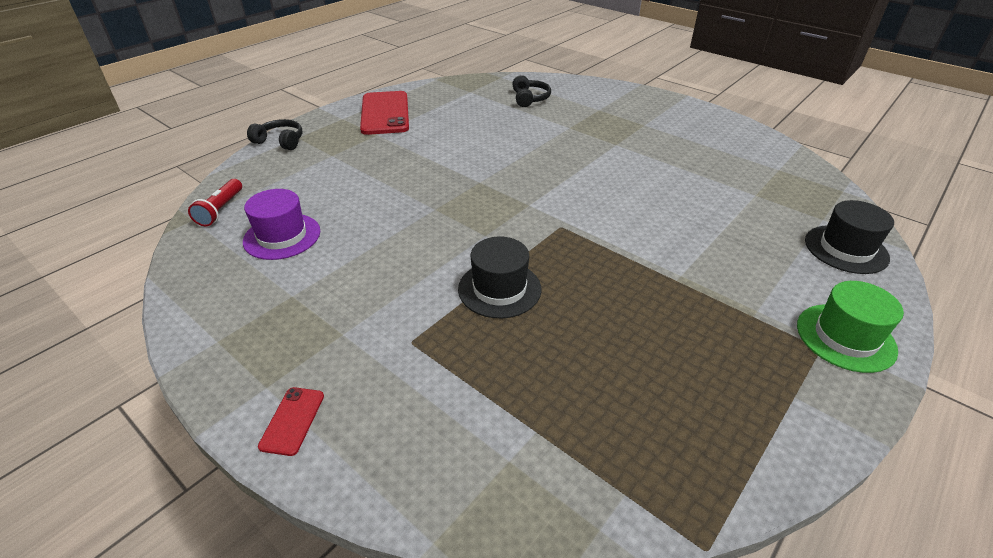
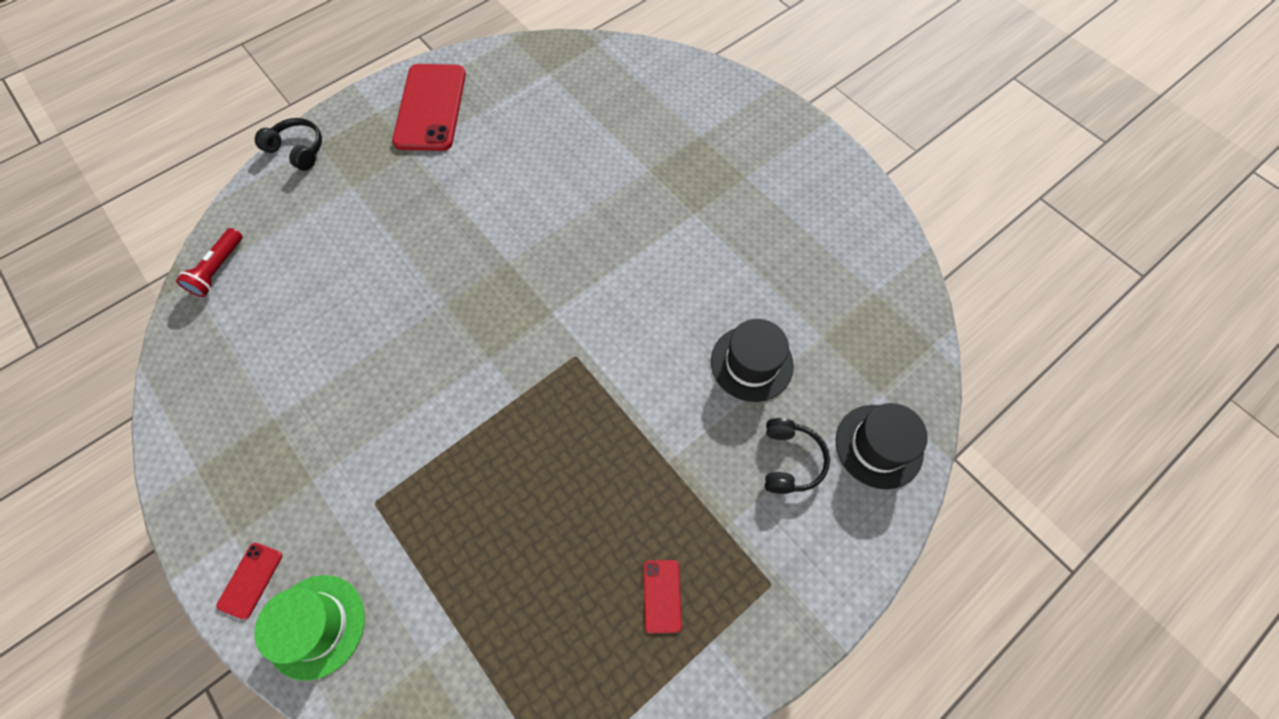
camera: 10 degrees right, 25 degrees up
(282, 236) = (276, 324): purple hat -> none
(499, 289) = (479, 444): black hat -> black hat (751, 363)
(529, 99) = (619, 99): black headphones -> black headphones (790, 460)
(725, 371) = (662, 596): none -> red phone
(845, 337) = (805, 574): green hat -> green hat (316, 626)

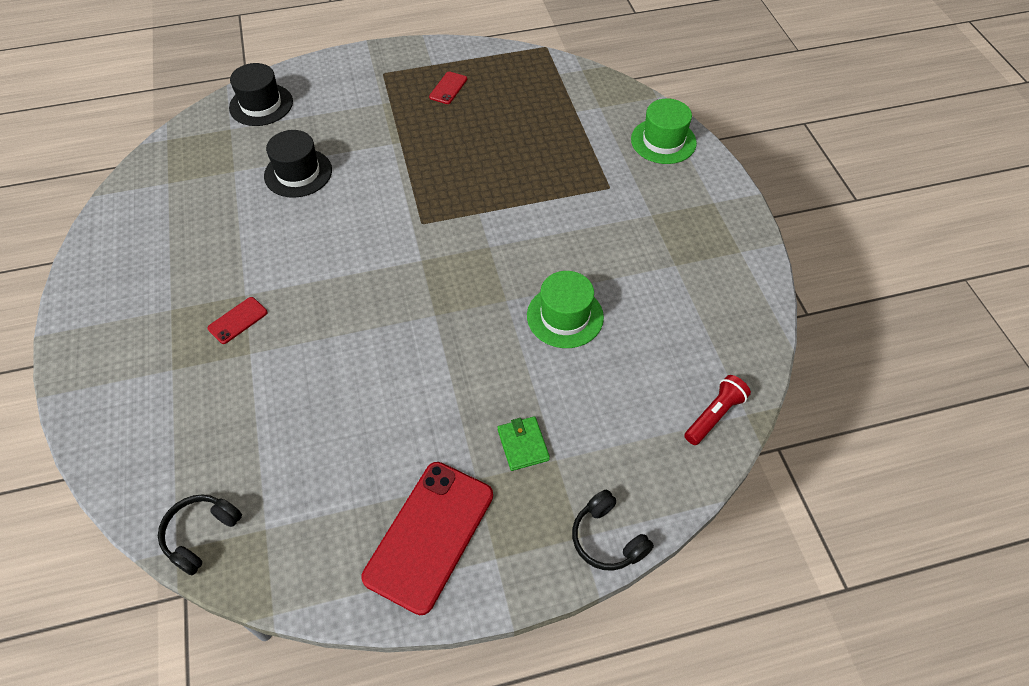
camera: 155 degrees left, 10 degrees down
(250, 580) = (703, 175): red phone -> red phone (238, 320)
(381, 309) = (565, 316): none -> green hat
(383, 186) = (523, 445): none -> green wallet
(790, 460) = (322, 117): black headphones -> black headphones (201, 534)

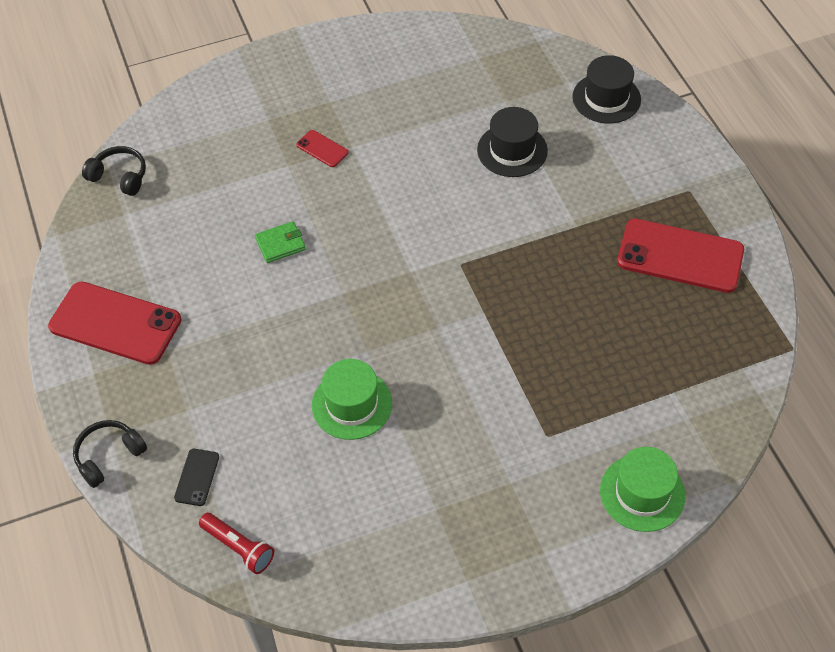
camera: 85 degrees right, 0 degrees up
(448, 88) = (680, 256): red phone -> red phone, size x2.22
(523, 445) = (201, 382): green wallet -> green wallet (280, 244)
(637, 451) = (197, 477): none -> black phone

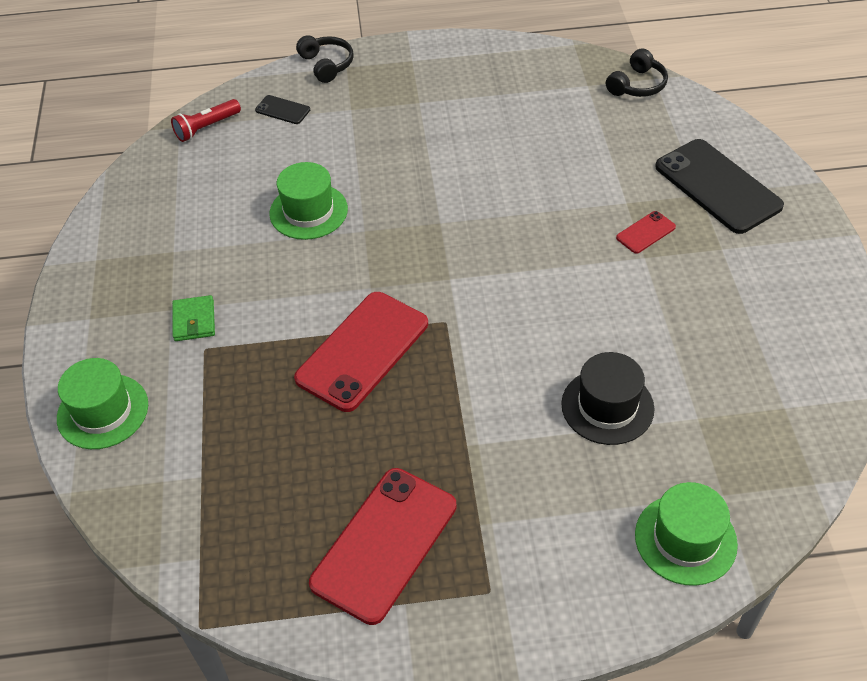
camera: 105 degrees right, 5 degrees down
(115, 323) = (460, 74): red phone -> red phone (362, 351)
(255, 109) = (717, 186): none -> black phone
(280, 244) = (518, 185): green wallet -> green wallet (194, 321)
(606, 98) = (685, 539): black hat -> green hat

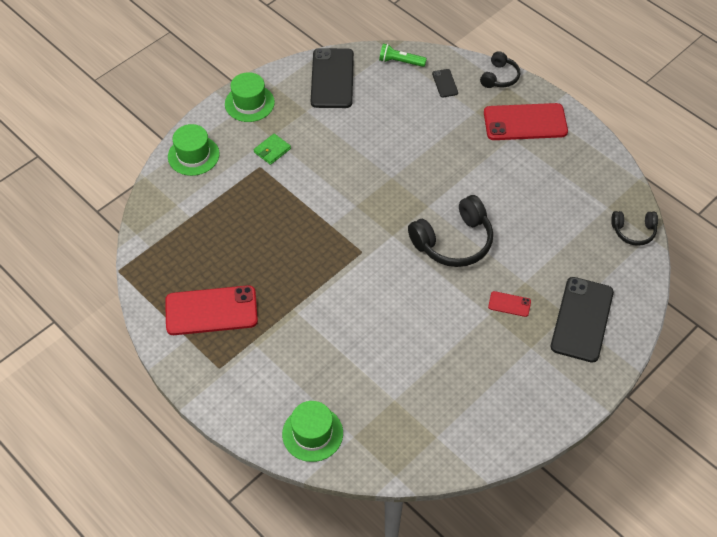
camera: 50 degrees right, 5 degrees up
(155, 199) = (332, 78): none -> black phone
(206, 127) = (400, 62): red flashlight -> green flashlight
(308, 211) = (383, 145): green hat -> green hat (249, 103)
(362, 351) = (313, 229): red phone -> red phone (525, 122)
(514, 230) = (453, 242): none -> black headphones
(607, 406) = (367, 355): black hat -> none

